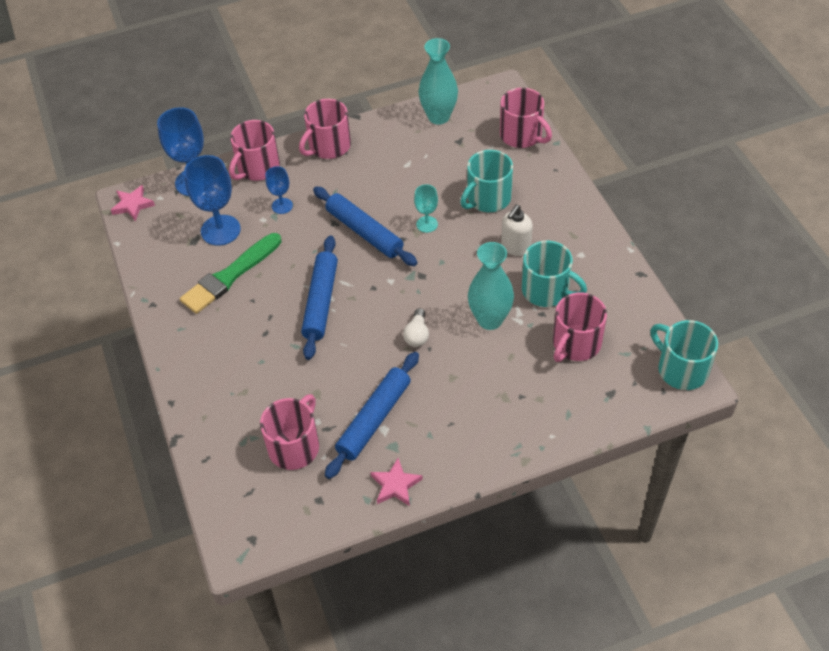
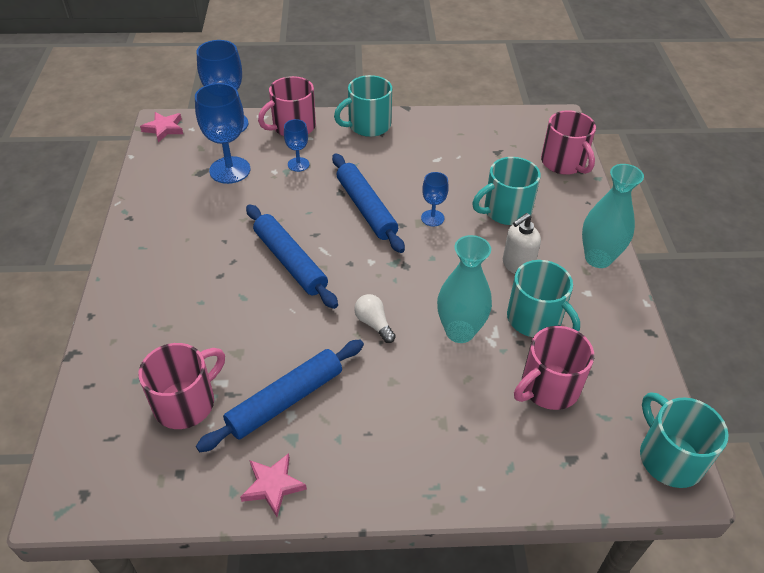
camera: 15 degrees right, 5 degrees down
(230, 275) = (216, 212): green brush -> none
(321, 302) = (290, 262): blue rolling pin -> blue rolling pin turned 60 degrees counterclockwise
(328, 146) = (368, 125): pink mug -> turquoise mug
(417, 335) = (374, 324): white light bulb -> white light bulb turned 120 degrees clockwise
(427, 224) = (432, 218): turquoise goblet -> blue goblet
(438, 117) = (486, 126): turquoise vase -> turquoise vase (598, 258)

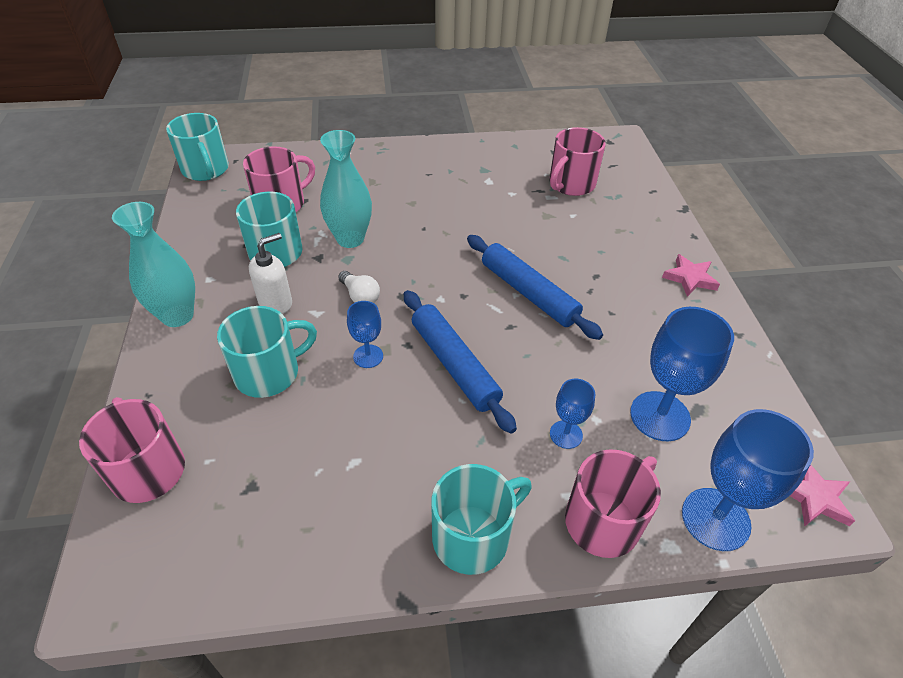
camera: 175 degrees right, 0 degrees up
(273, 485) = (489, 148): pink star -> pink star (690, 278)
(285, 400) = (495, 188): blue rolling pin -> none
(374, 324) = (431, 241): white light bulb -> white light bulb (360, 296)

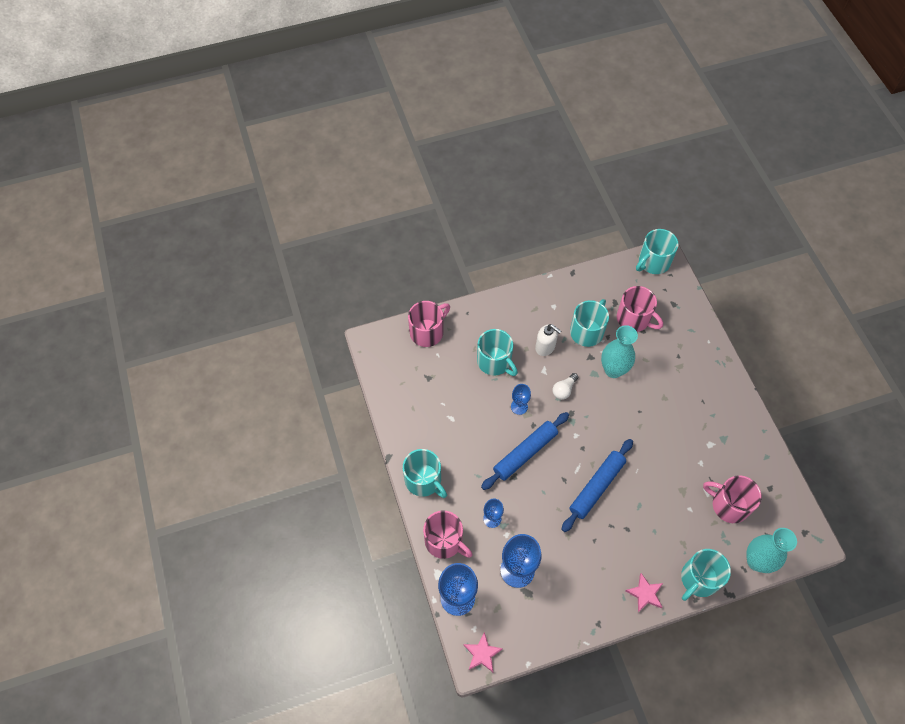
camera: 80 degrees right, 15 degrees up
(177, 316) = (521, 303): turquoise vase -> turquoise vase (756, 561)
(667, 228) = (698, 579): none -> turquoise mug

